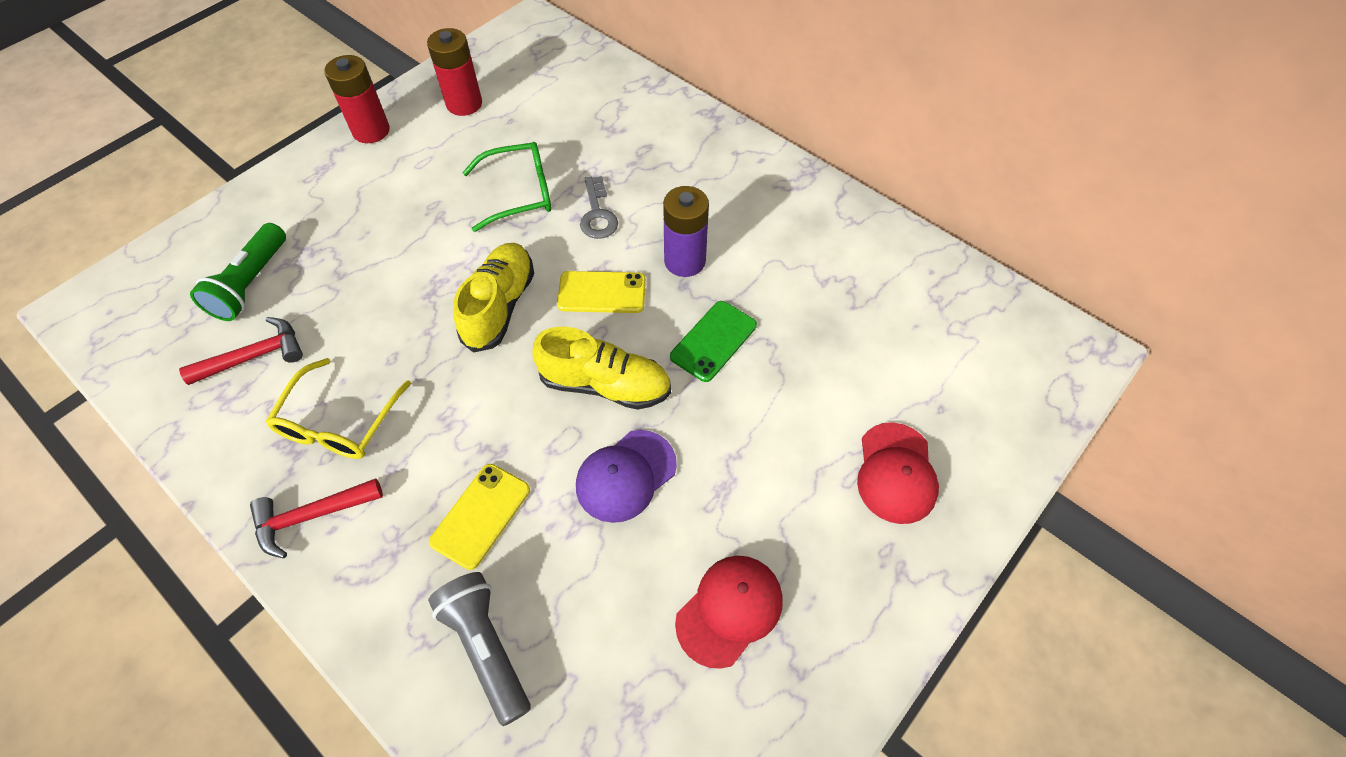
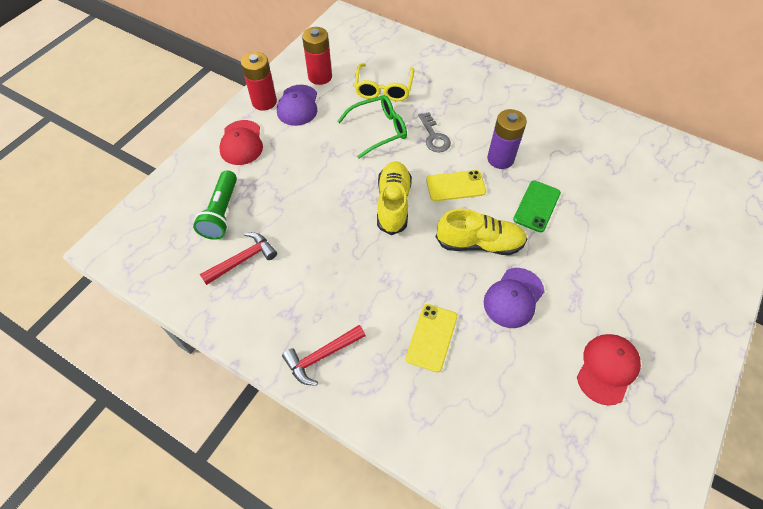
camera: 10 degrees left, 0 degrees up
(339, 422) = (316, 293): yellow glasses -> yellow glasses (383, 88)
(416, 142) = (298, 105): none -> purple cap
(486, 647) = (466, 418): grey flashlight -> none
(896, 473) = (675, 270): red cap -> red cap (241, 143)

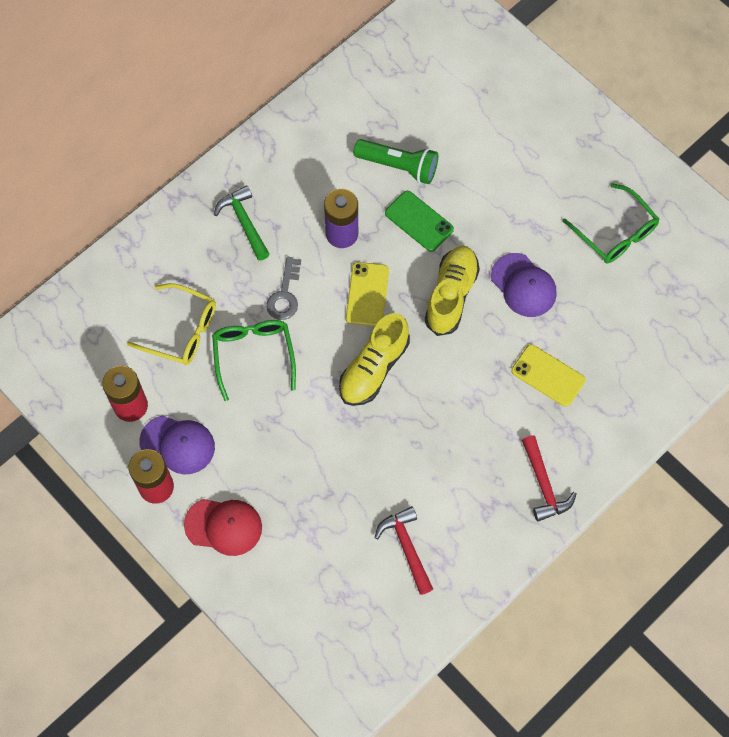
camera: 75 degrees left, 10 degrees up
(221, 213) = (332, 564): green flashlight -> green flashlight (399, 166)
(393, 204) = (374, 368): yellow shoe -> yellow shoe turned 75 degrees counterclockwise
(434, 136) = (285, 294): grey key -> grey key turned 105 degrees clockwise
(482, 102) = (244, 222): none -> green hammer
(607, 369) = (615, 232): red cap -> green glasses

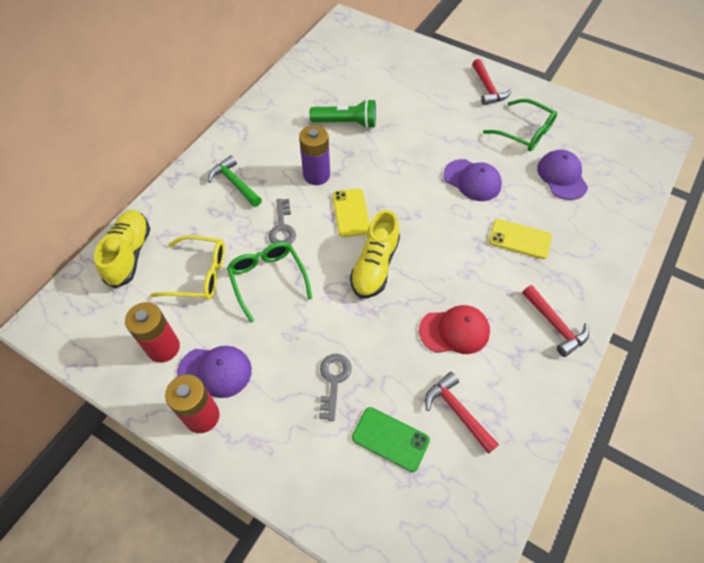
camera: 15 degrees left, 10 degrees down
(223, 526) = (277, 437): red cap -> red cap (454, 331)
(293, 485) = (333, 381): none -> grey key
(419, 221) = (374, 155): green phone -> green phone (390, 439)
(451, 295) = (418, 199): yellow shoe -> yellow shoe (129, 254)
(596, 154) = (488, 88): none -> red hammer
(633, 306) = (562, 176): none -> purple cap

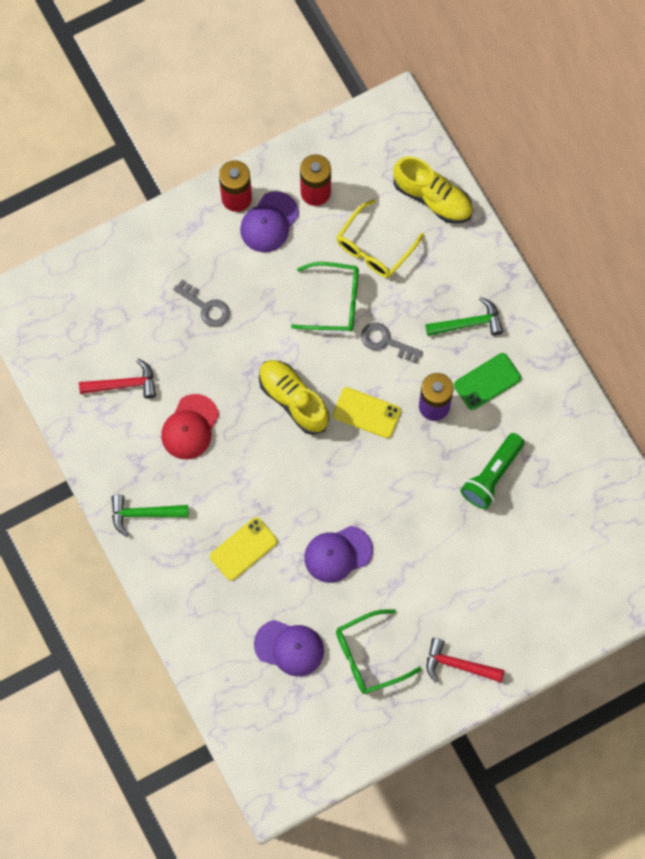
camera: 120 degrees right, 15 degrees up
(390, 439) = (134, 322): green phone -> green phone (487, 381)
(555, 325) = (143, 514): red hammer -> green hammer

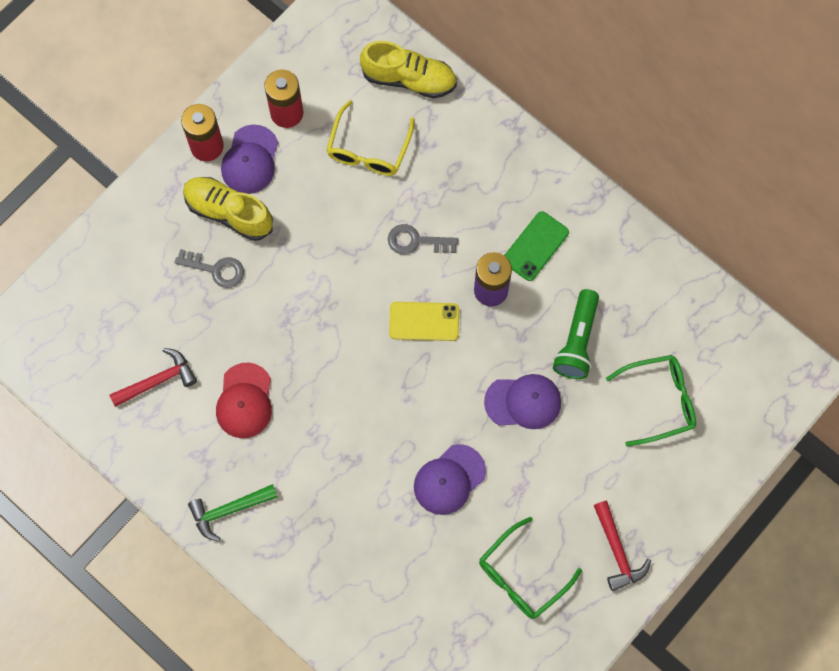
camera: 20 degrees left, 0 degrees up
(243, 549) = (348, 509): yellow phone -> none
(289, 648) = (435, 597): purple cap -> purple cap (523, 402)
(293, 400) = (343, 334): yellow shoe -> yellow shoe (229, 212)
(334, 302) = (348, 219): green glasses -> green glasses (659, 401)
(458, 665) = (617, 551): red hammer -> red hammer turned 105 degrees counterclockwise
(469, 323) = (494, 193): green hammer -> none

